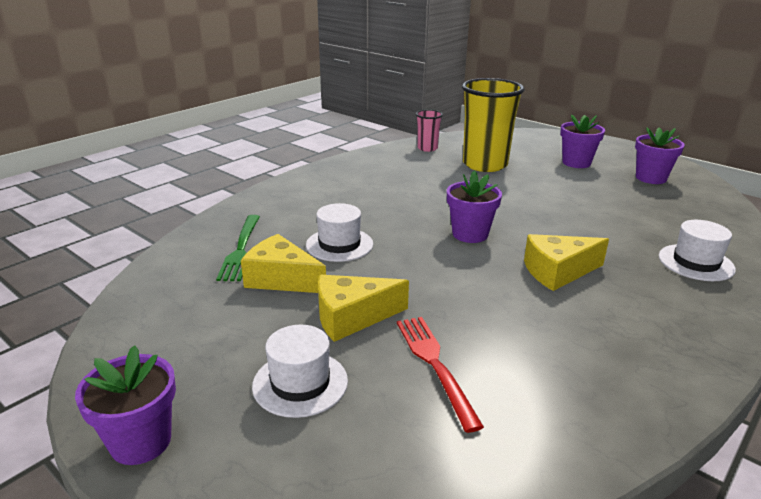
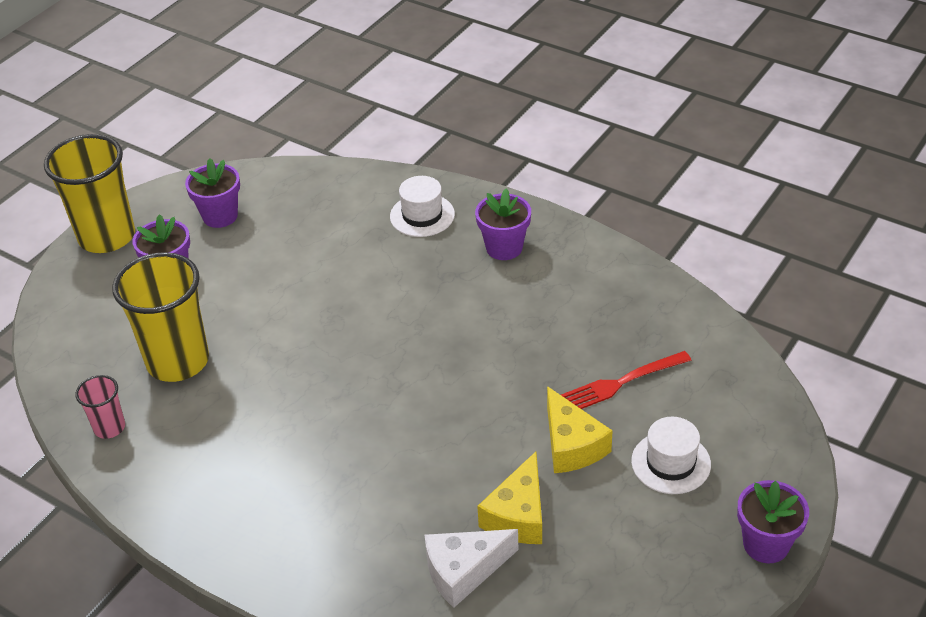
camera: 95 degrees left, 15 degrees up
(241, 250) = (463, 571): green fork -> white cheese
(339, 244) = (433, 479): white hat -> none
(470, 234) = (389, 369): purple flower pot -> purple flower pot (504, 248)
(558, 272) = (458, 305): yellow cheese -> none
(611, 146) = (107, 237): none -> yellow cup

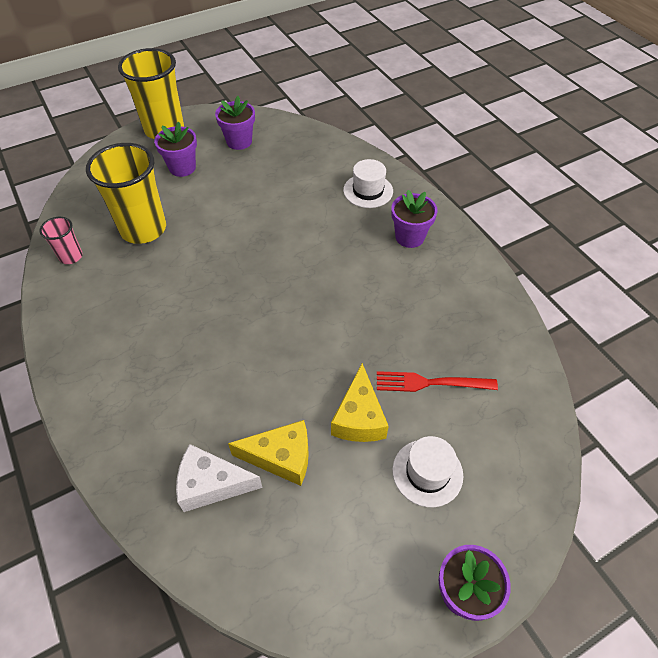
camera: 25 degrees right, 10 degrees up
(518, 515) = (281, 457): yellow cheese -> yellow cheese turned 135 degrees counterclockwise

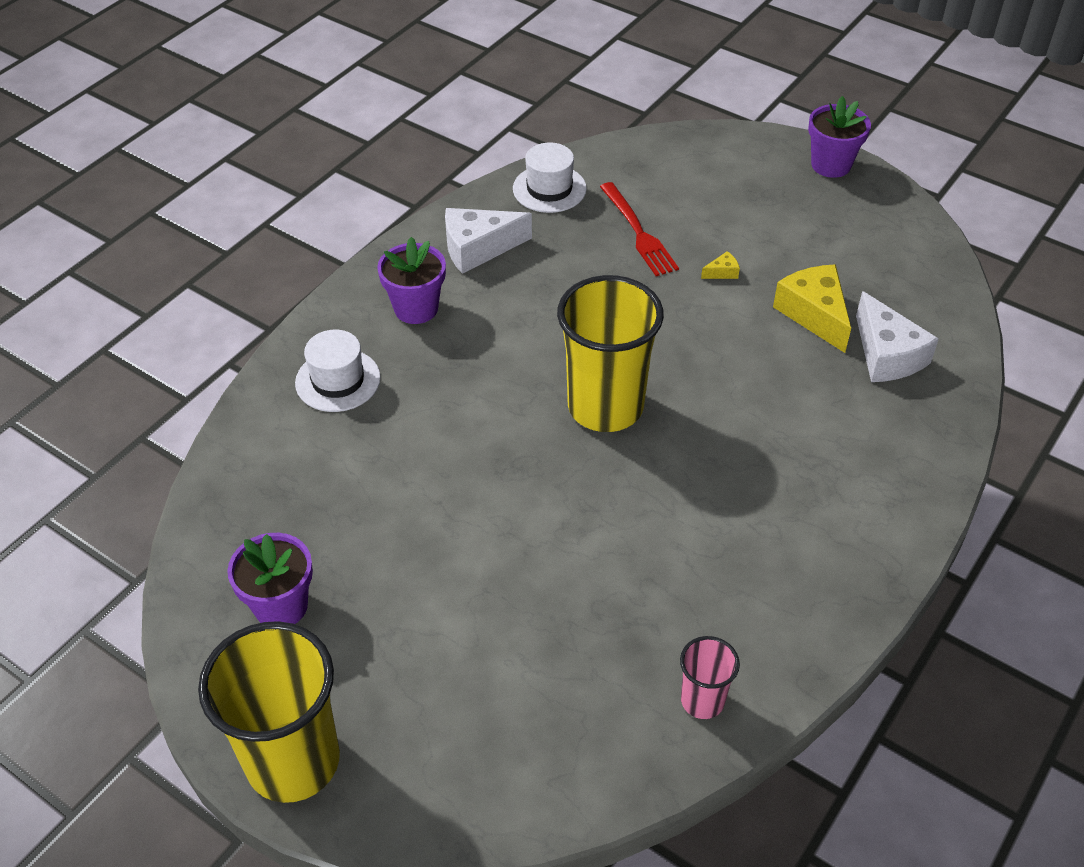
camera: 115 degrees left, 5 degrees down
(143, 229) = (582, 631): yellow cup -> yellow cup (605, 406)
(182, 168) = (399, 659): purple flower pot -> none
(359, 417) = (722, 272): yellow cheese -> yellow cheese, size x0.42
(427, 472) = (742, 210): white hat -> white hat (549, 189)
(454, 283) = (478, 248): none -> white cheese

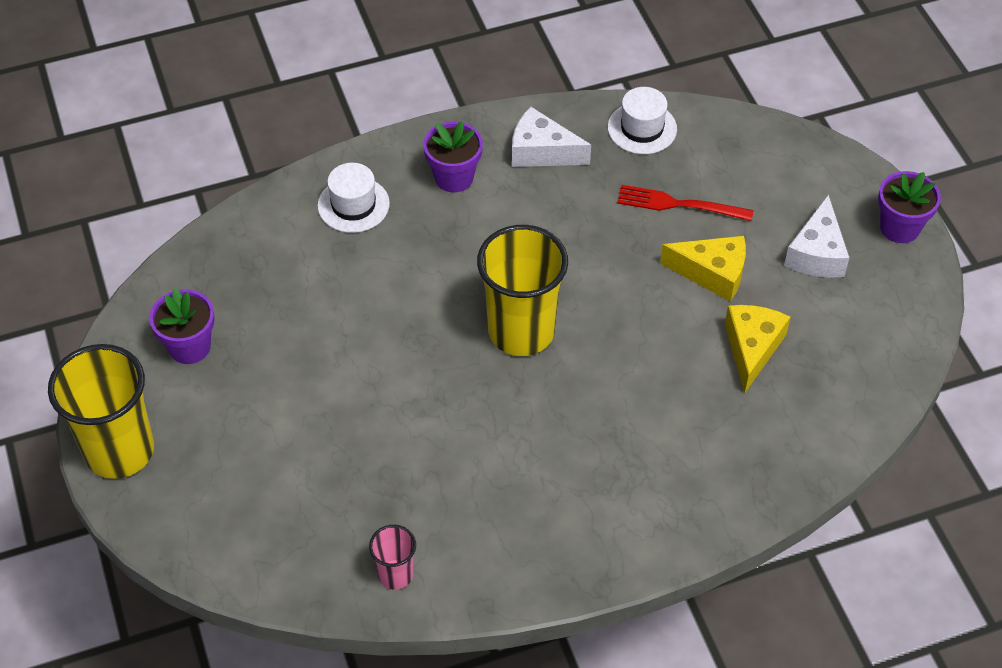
camera: 35 degrees right, 5 degrees up
(639, 233) = (678, 204): red fork -> red fork turned 90 degrees clockwise
(722, 272) = (712, 273): yellow cheese -> yellow cheese, size x2.36
(887, 355) = (776, 414): white cheese -> white cheese (816, 253)

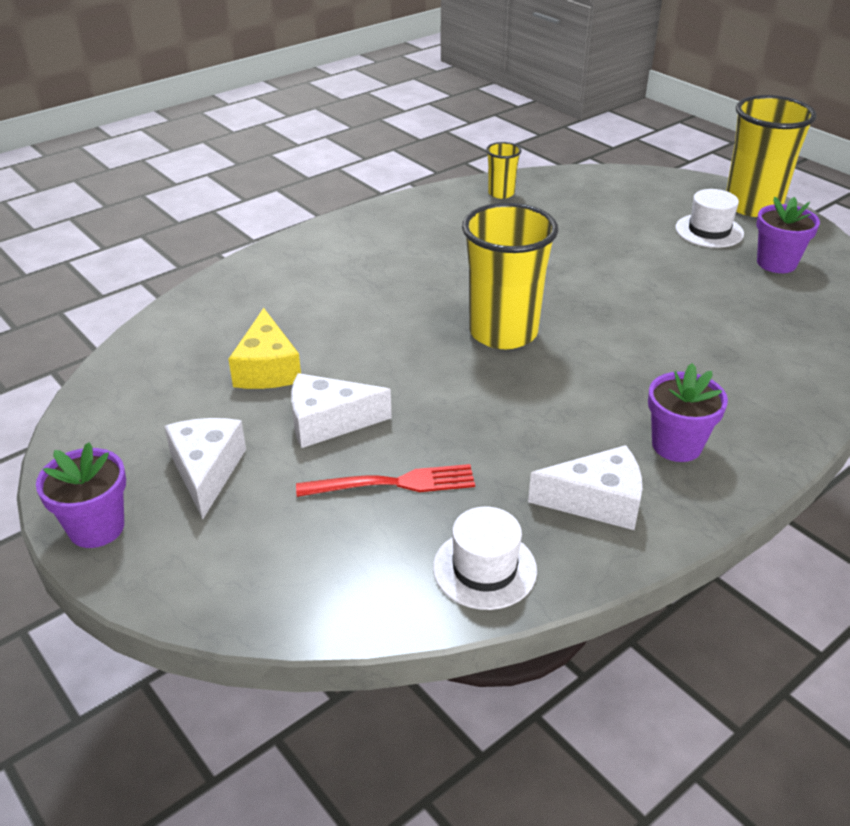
camera: 160 degrees right, 15 degrees down
(353, 205) = (756, 392): white hat -> white hat (709, 231)
(395, 574) = (501, 193): pink cup -> yellow cup
(712, 273) = (328, 422): yellow cheese -> white cheese

